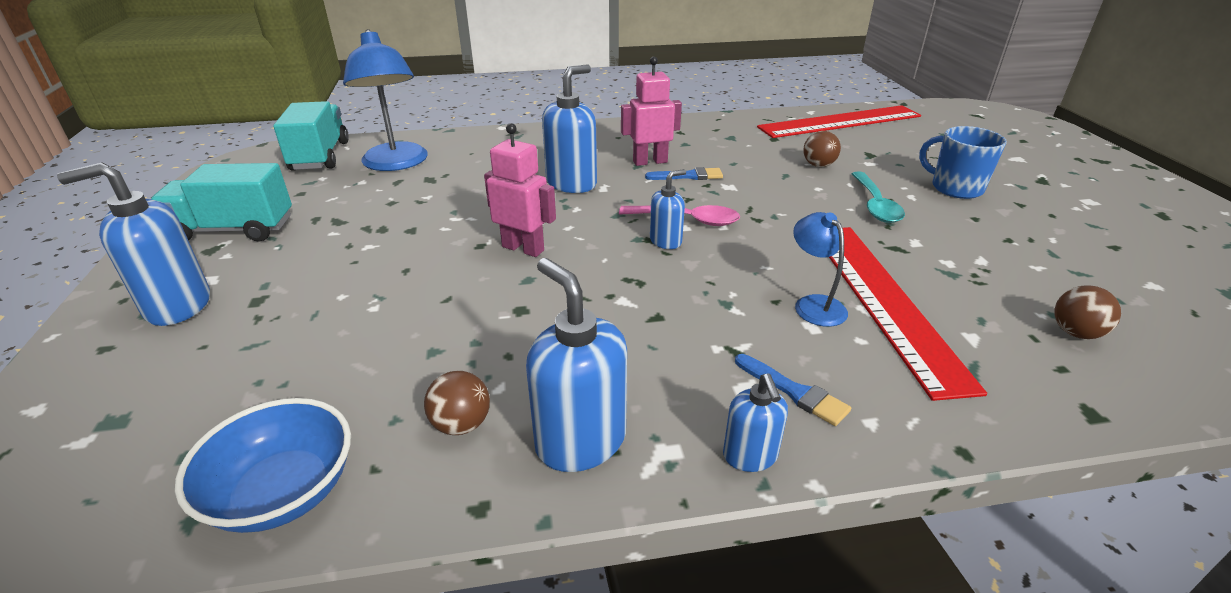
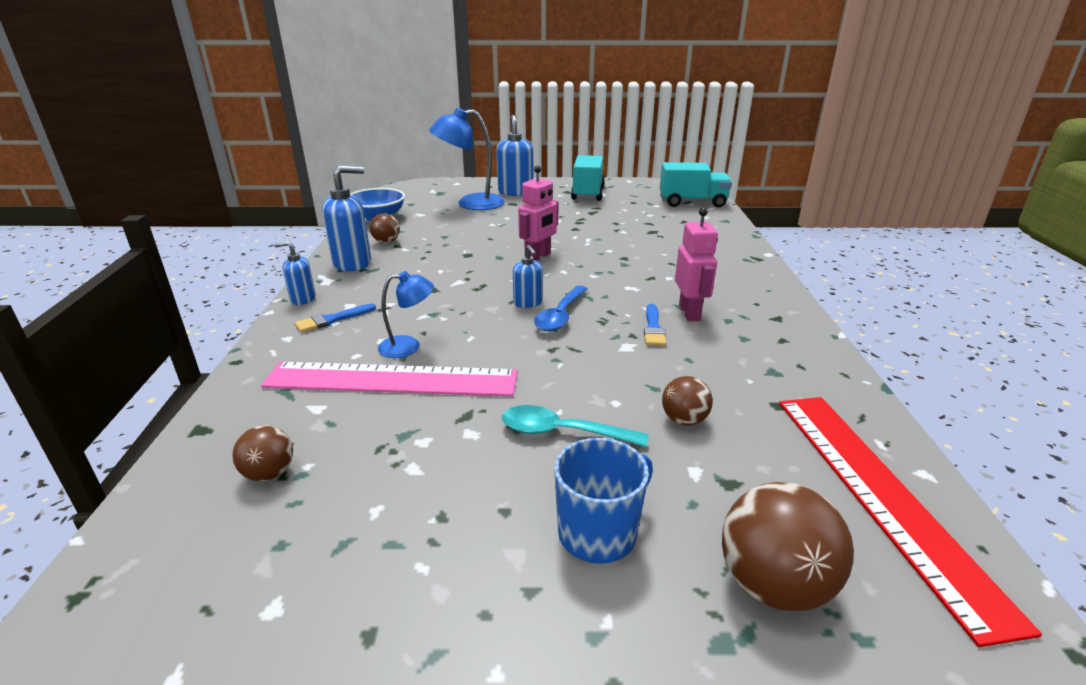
camera: 100 degrees right, 5 degrees down
(396, 164) = (680, 222): blue lamp -> blue lamp (470, 203)
(572, 183) = (640, 276): blue soap dispenser -> none
(687, 220) = (560, 315): pink spoon -> blue spoon
(882, 300) = (392, 379): red ruler -> pink ruler
(935, 148) = (773, 584): none -> brown ball

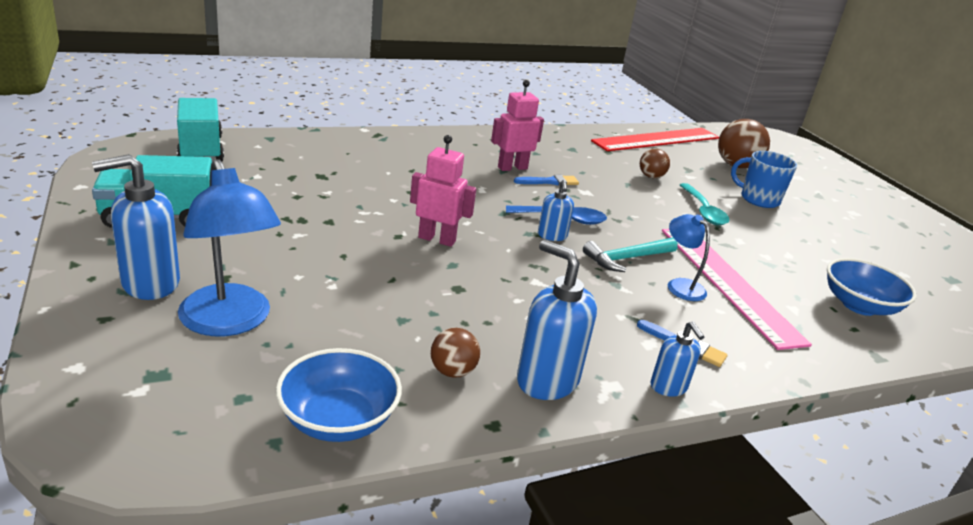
camera: 115 degrees left, 0 degrees up
(269, 473) = (859, 305): brown ball -> blue bowl
(470, 331) = (627, 259): none -> turquoise hammer
(528, 303) = (552, 236): blue soap dispenser -> blue soap dispenser turned 135 degrees clockwise

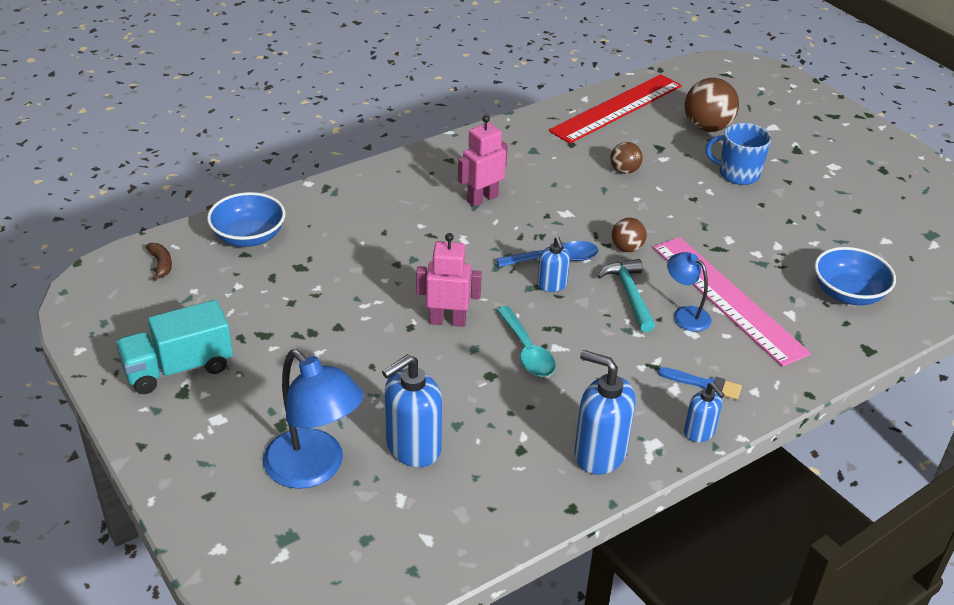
camera: 10 degrees left, 10 degrees up
(150, 283) = (221, 448): blue soap dispenser -> blue soap dispenser (413, 447)
(201, 149) = (161, 264): turquoise truck -> brown banana
(338, 420) = (450, 538): blue bowl -> blue bowl (249, 237)
(452, 371) = (520, 466): brown ball -> brown ball (627, 248)
(549, 182) = (526, 209): blue brush -> none
(627, 259) = (629, 295): turquoise hammer -> turquoise hammer turned 120 degrees clockwise
(703, 211) = (687, 207): turquoise spoon -> turquoise spoon (527, 351)

